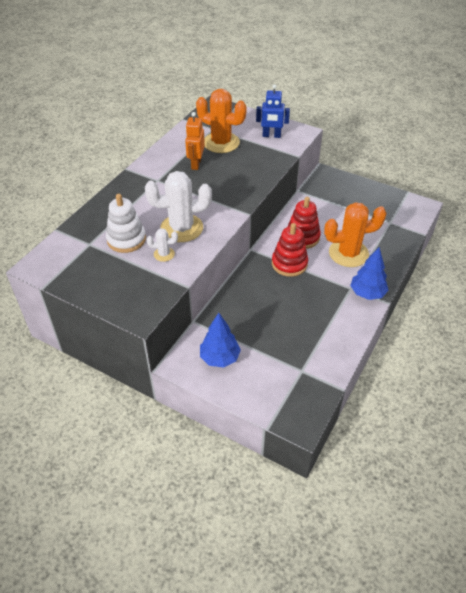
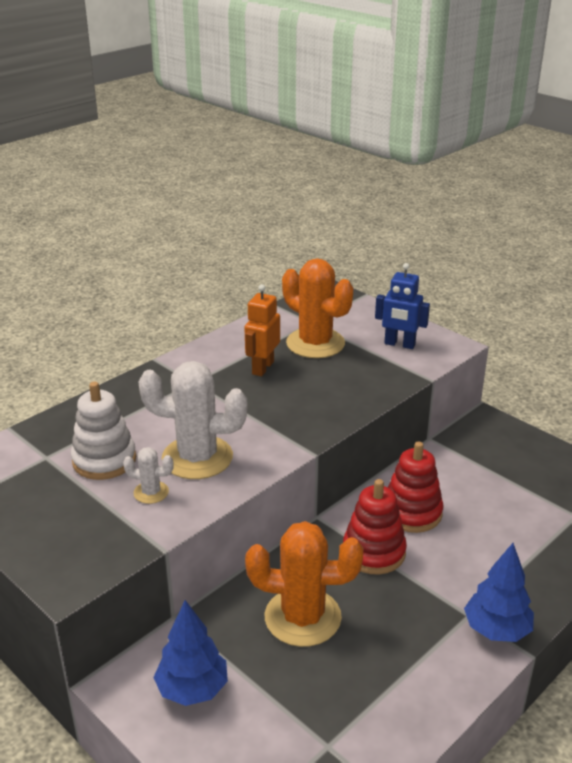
camera: 15 degrees right, 15 degrees down
(348, 253) = (484, 554): orange cactus -> orange cactus (302, 617)

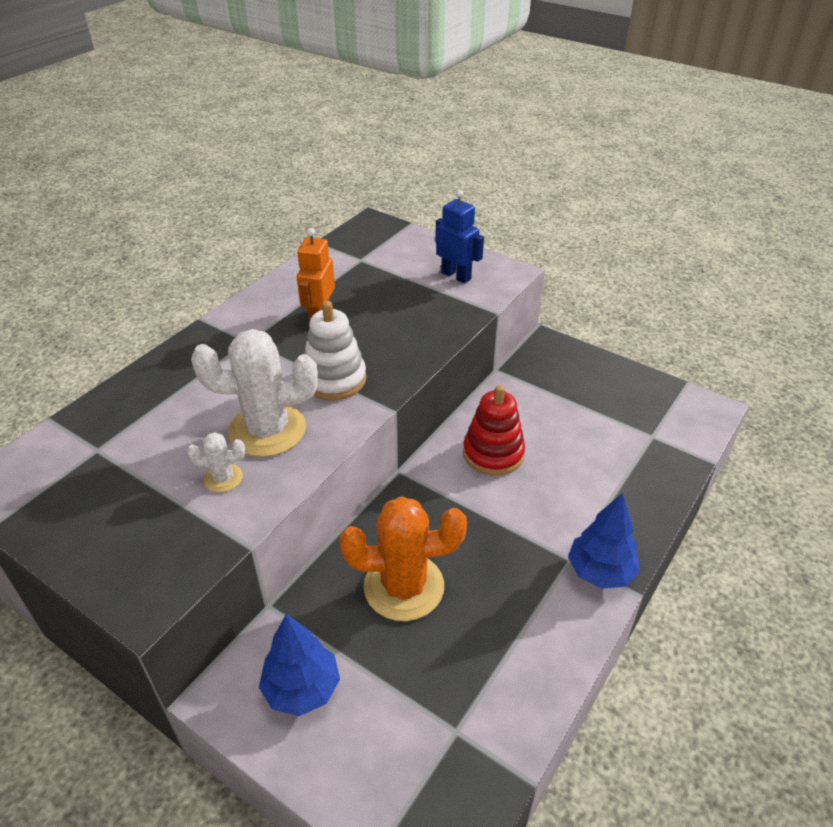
camera: 10 degrees left, 10 degrees up
(104, 460) = (164, 445): white stacking toy -> white stacking toy (334, 379)
(315, 343) = (370, 283): orange cactus -> none
(374, 552) = (463, 502): red stacking toy -> none
(399, 344) = (456, 276): blue robot -> blue robot turned 150 degrees counterclockwise

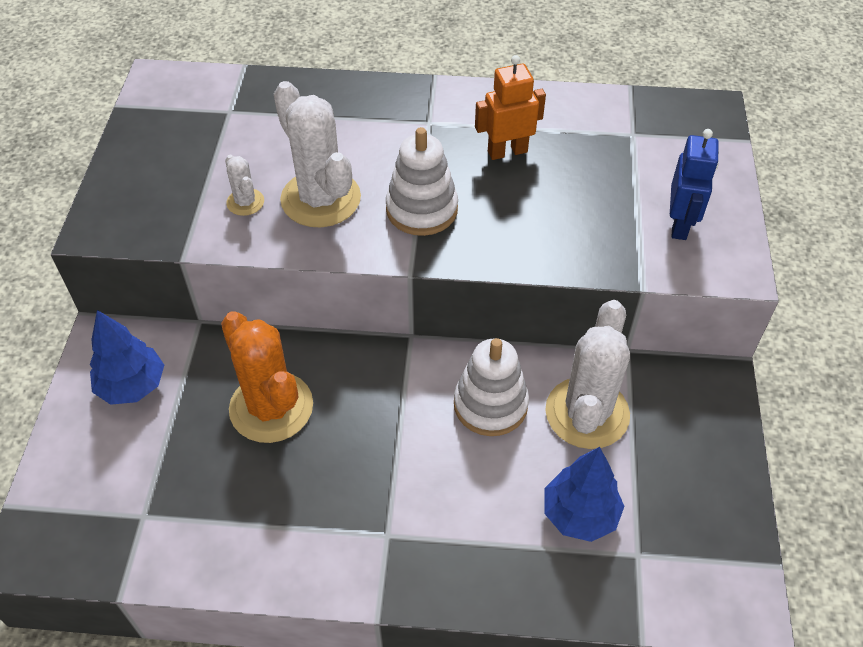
camera: 60 degrees right, 10 degrees up
(493, 453) = (490, 404): red stacking toy -> white stacking toy
(532, 410) = (587, 413): none -> white cactus
(600, 572) = (386, 570): blue tree -> blue tree (580, 514)

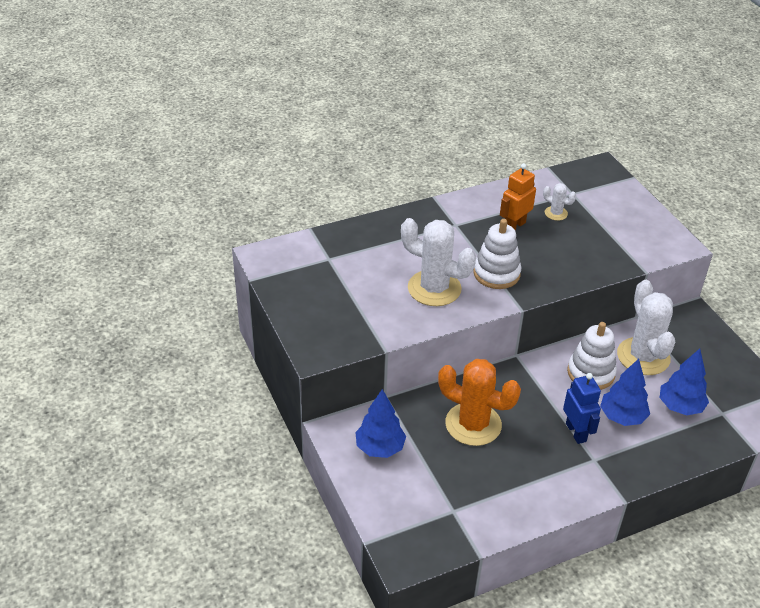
camera: 30 degrees left, 10 degrees down
(245, 202) = (391, 306): white cactus -> white cactus (556, 213)
(480, 490) = (622, 417): none -> blue tree
(680, 224) = (636, 233): blue robot -> blue robot (576, 432)

